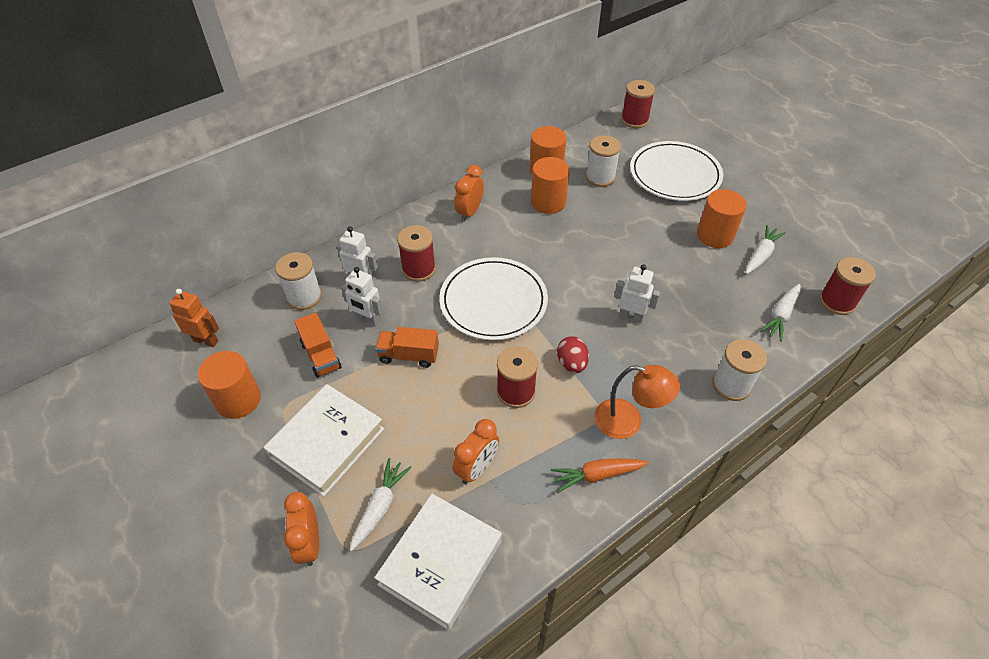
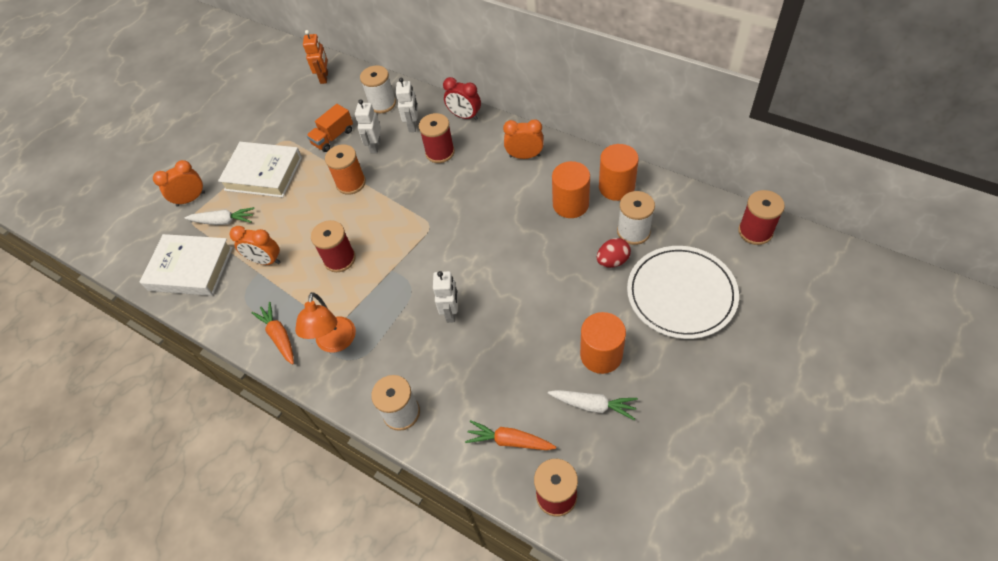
camera: 75 degrees right, 5 degrees up
(238, 400) = (283, 116): orange cylinder -> none
(382, 237) = (464, 116): none -> red clock
(409, 355) = (351, 183): orange truck -> orange spool
(493, 301) = (426, 211): white plate -> none
(571, 363) = (381, 286): red egg -> red egg (612, 261)
(780, 315) = (509, 441): white carrot -> orange carrot

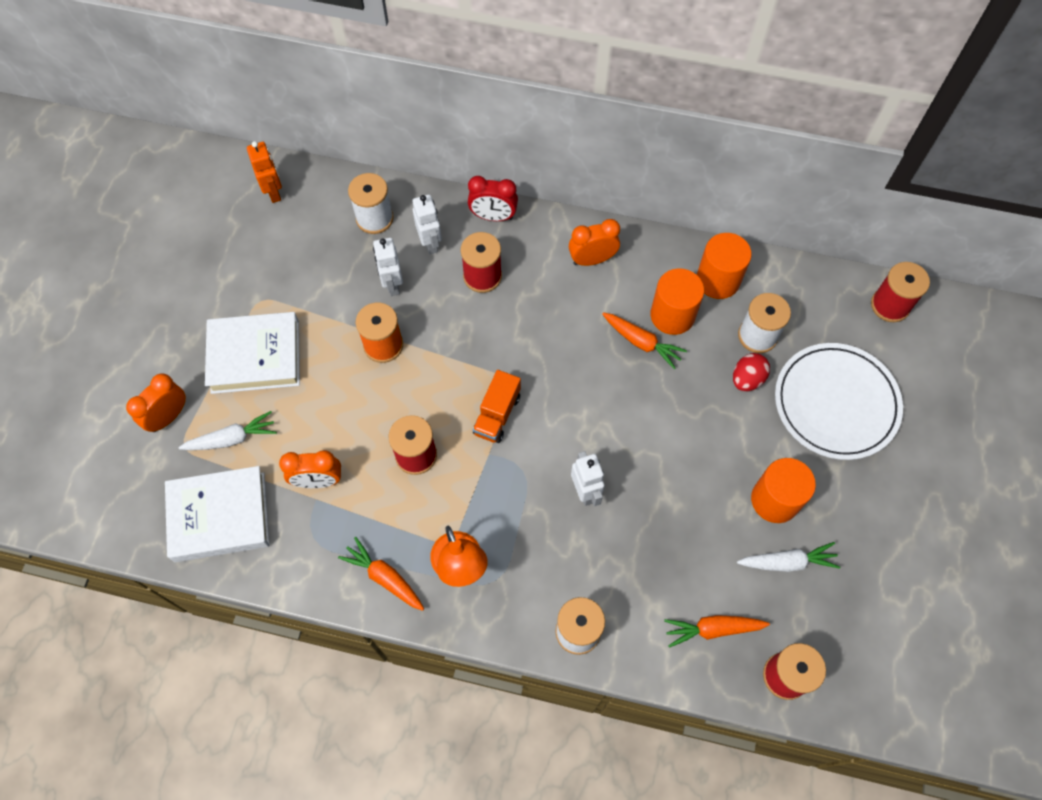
camera: 25 degrees left, 10 degrees up
(333, 137) = (328, 282): orange truck -> orange truck (497, 414)
(539, 218) = (641, 342): none -> orange carrot

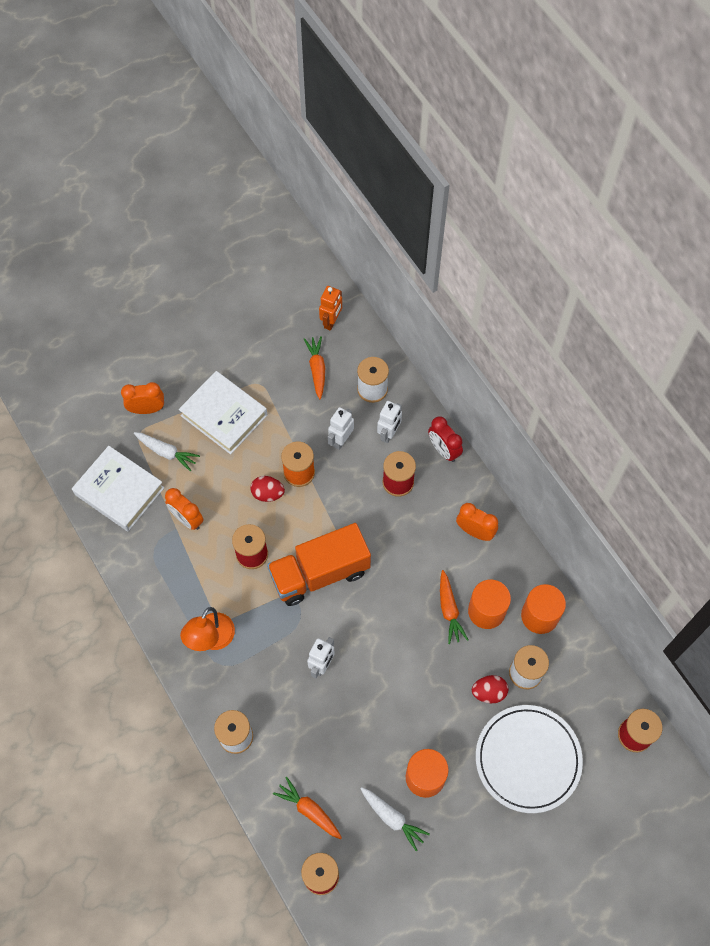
camera: 45 degrees right, 0 degrees up
(373, 389) = (268, 494): none -> red egg
(384, 577) = (168, 606): orange carrot -> orange carrot (317, 369)
(497, 414) = (320, 573): orange truck -> orange truck, size x1.87

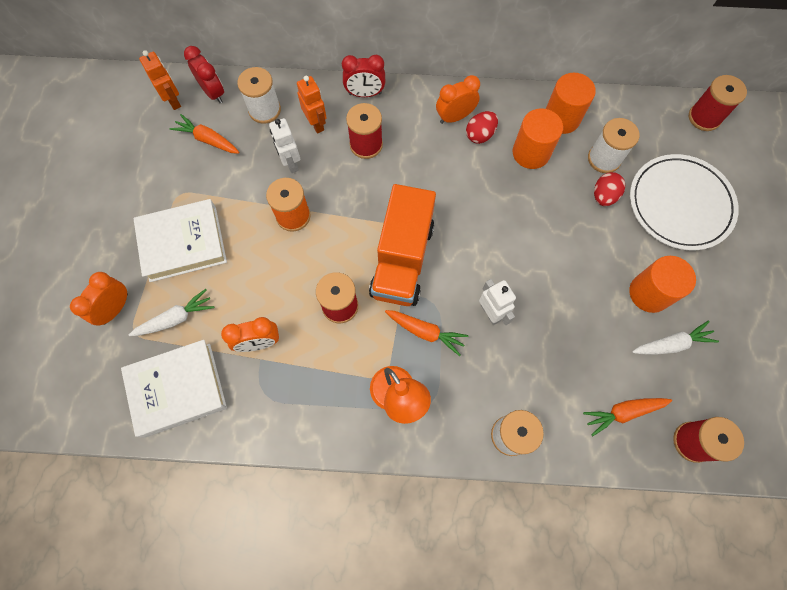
camera: 55 degrees left, 5 degrees up
(268, 494) = (292, 255): red egg -> red egg (480, 135)
(359, 343) = (213, 92): none -> red clock
(389, 434) = (316, 124): white robot -> orange robot
(449, 610) = (510, 179): orange carrot -> orange carrot (425, 332)

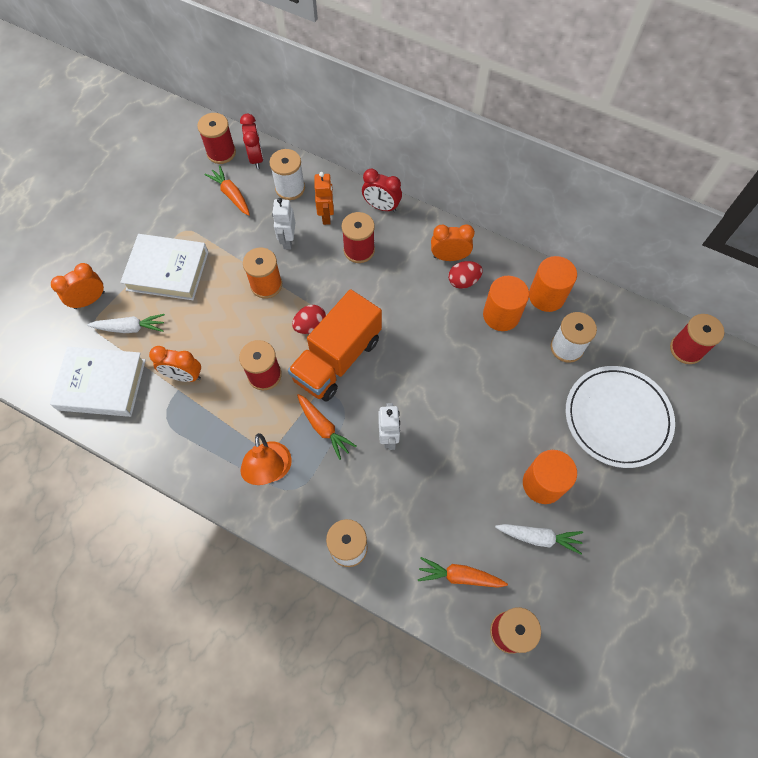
camera: 25 degrees right, 5 degrees down
(174, 101) = (221, 153): orange robot -> red spool
(603, 196) = (548, 380): red egg -> red egg (310, 326)

